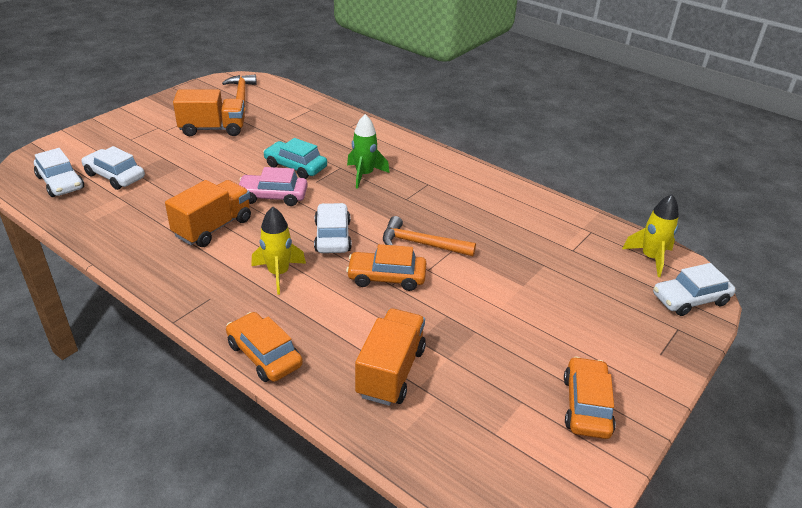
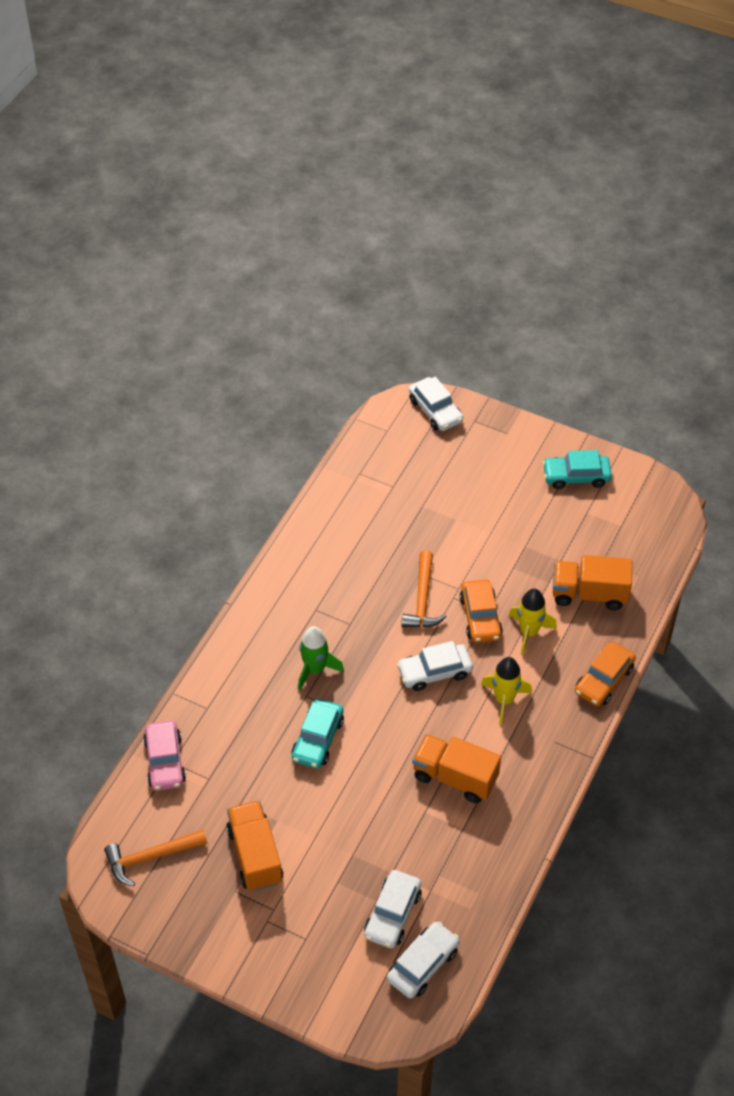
camera: 100 degrees left, 15 degrees up
(273, 196) = (383, 742): pink car -> pink car (165, 761)
(586, 405) = (576, 476): orange car -> turquoise car
(650, 258) = (387, 432): yellow rocket -> yellow rocket (529, 632)

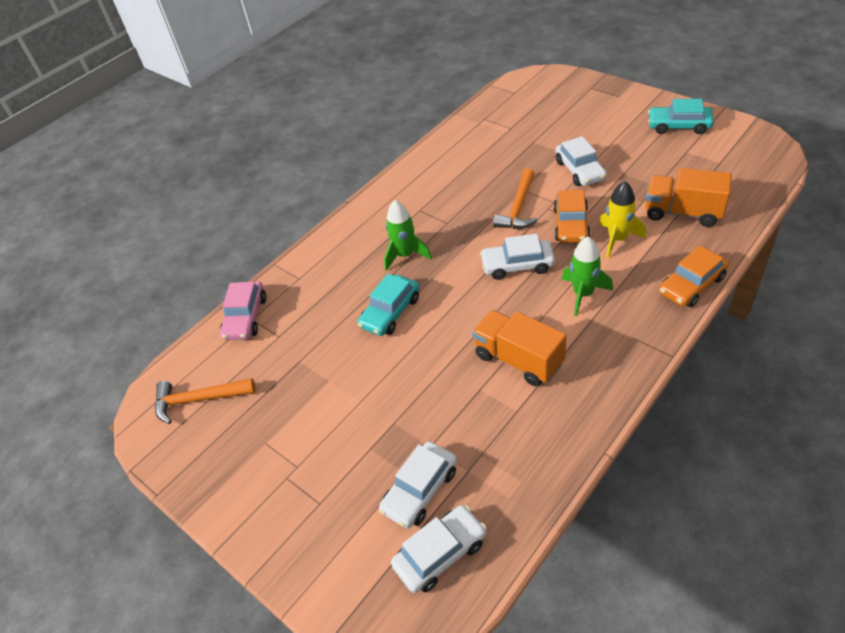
camera: 20 degrees right, 5 degrees down
(255, 855) = (297, 410): orange truck -> none
(435, 410) = (558, 81): white car -> white car (580, 170)
(504, 700) = (583, 294): yellow rocket -> green rocket

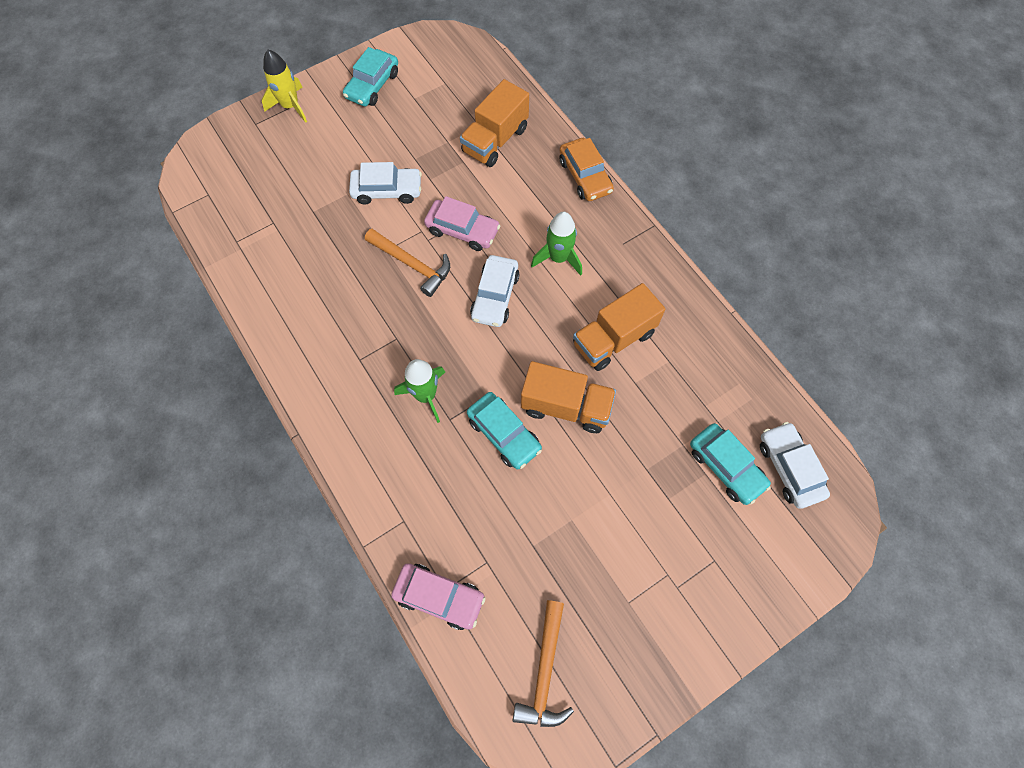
camera: 80 degrees left, 20 degrees up
(420, 490) = (726, 466): white car -> turquoise car
(433, 345) = (566, 406): none -> orange truck
(571, 224) = (462, 230): orange car -> pink car
(617, 239) = (503, 203): yellow rocket -> yellow rocket (290, 106)

